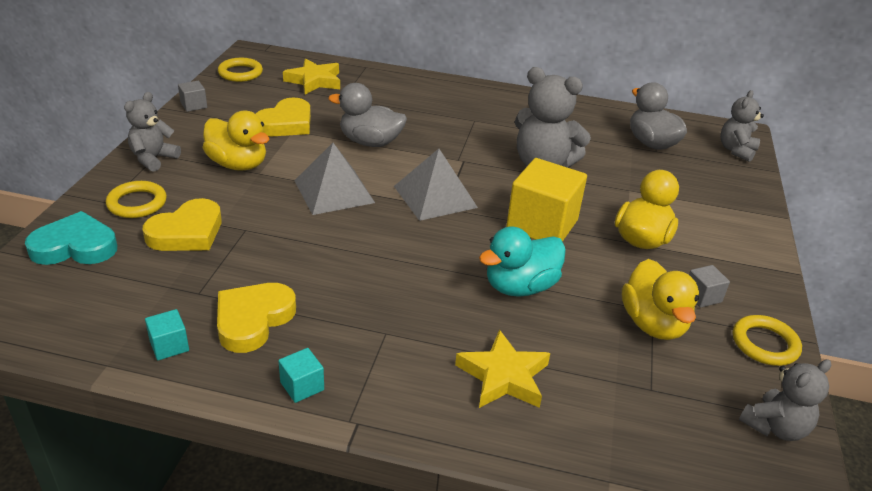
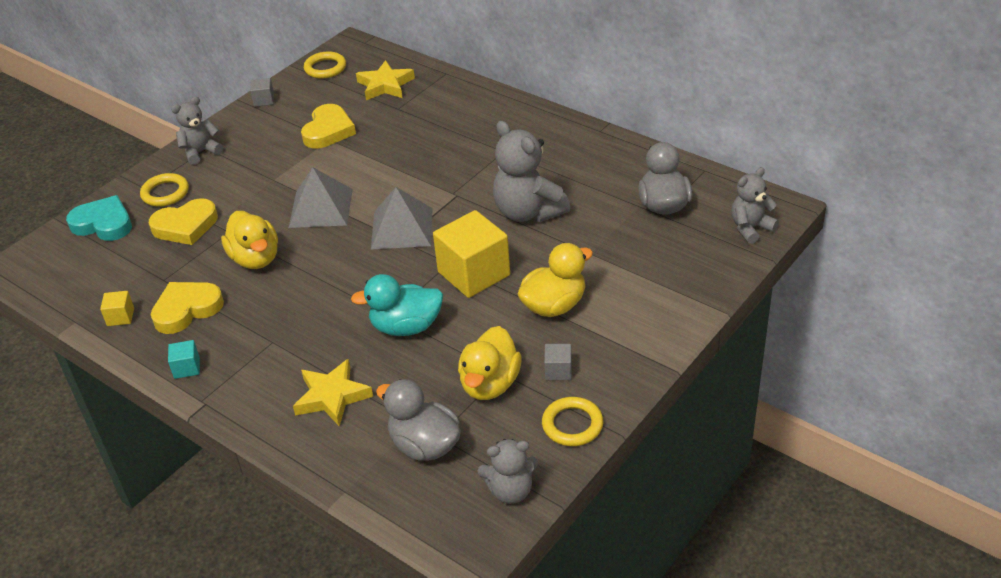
camera: 30 degrees right, 5 degrees up
(169, 346) = (120, 317): turquoise cube -> yellow cube
(238, 164) = (262, 168): yellow duck -> yellow duck (255, 259)
(286, 123) = (328, 131): yellow heart -> yellow heart turned 45 degrees counterclockwise
(370, 142) = (387, 162): grey duck -> grey duck (424, 445)

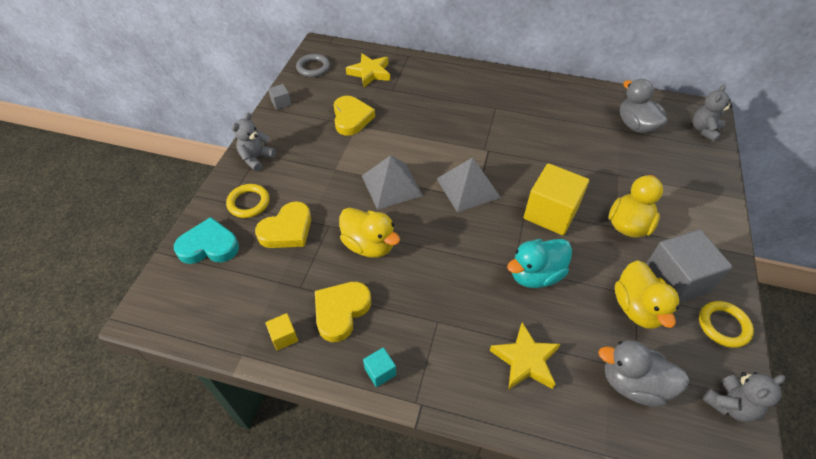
camera: 25 degrees left, 10 degrees up
(325, 68) = (313, 68): yellow ring -> grey ring
(528, 212) = (550, 152): grey teddy bear -> none
(558, 371) = (675, 280): grey cube -> grey cube, size x2.24

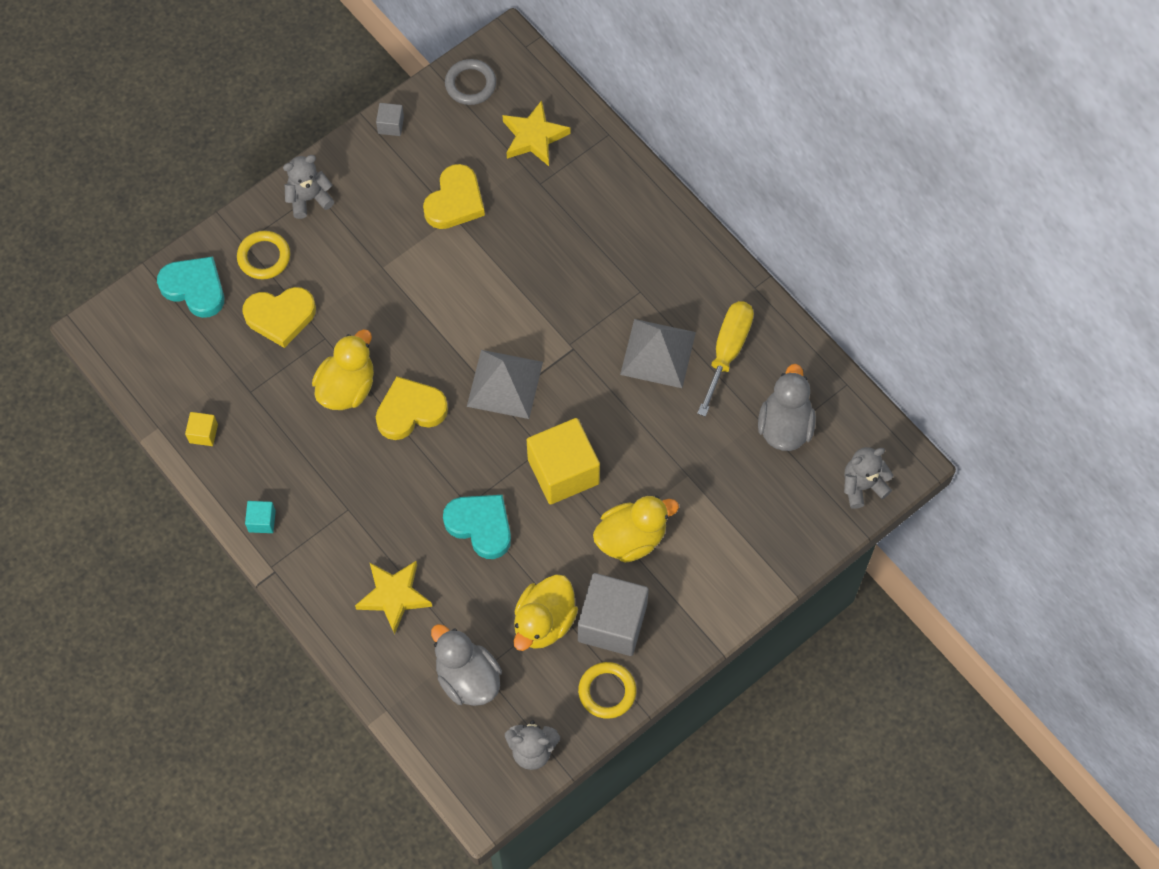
camera: 35 degrees right, 15 degrees up
(341, 311) = (269, 442): yellow heart -> yellow heart (410, 411)
(369, 245) = (347, 387): yellow duck -> yellow duck turned 135 degrees counterclockwise
(391, 185) = (426, 328): grey pyramid -> grey pyramid (658, 353)
(535, 275) = (480, 526): turquoise duck -> turquoise heart
(568, 109) = (727, 351): none -> yellow screwdriver

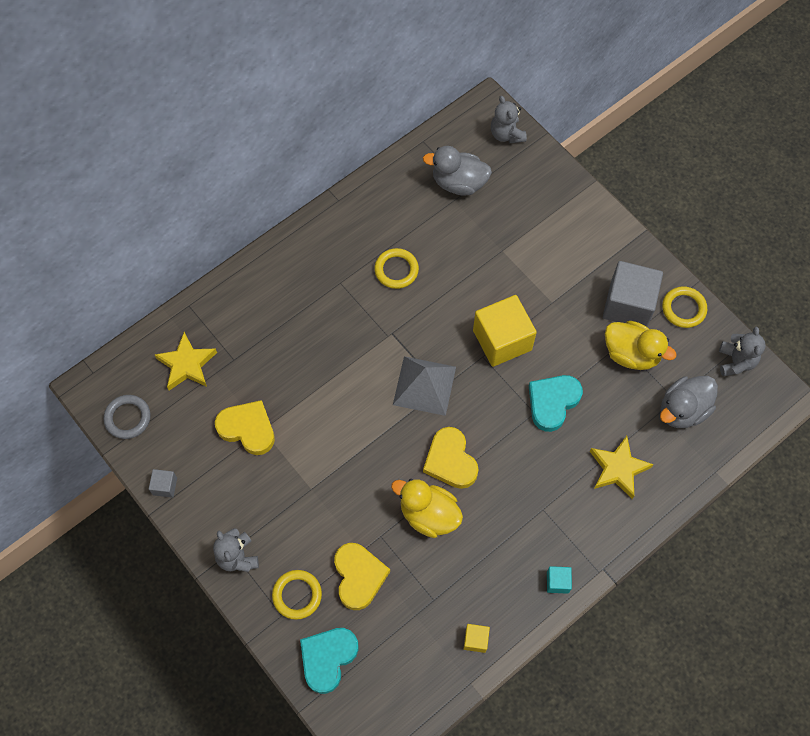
camera: 90 degrees left, 0 degrees up
(631, 538) = (557, 291): yellow duck -> none
(658, 353) = (396, 270): grey pyramid -> yellow ring
(727, 351) = (394, 220): yellow screwdriver -> none

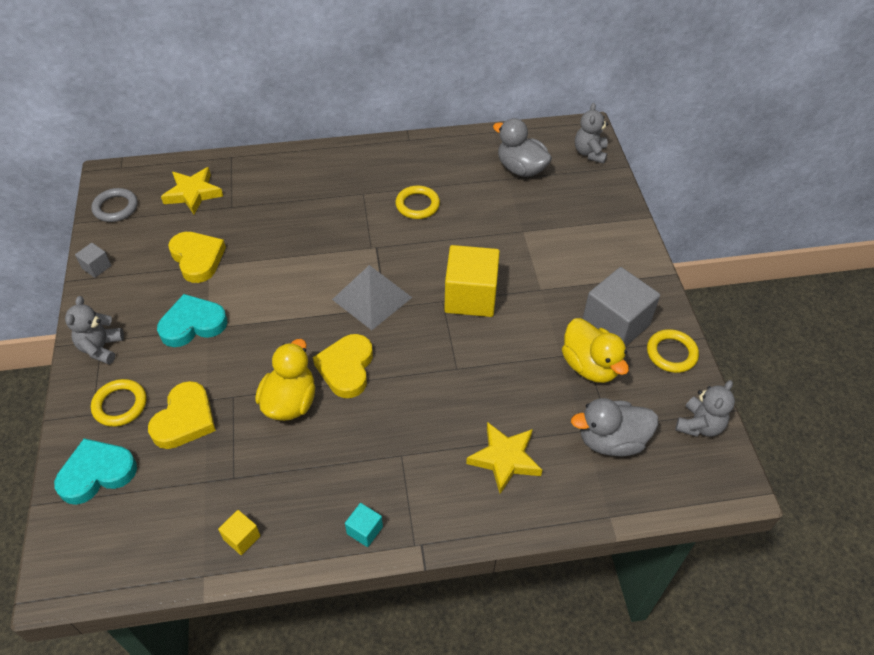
camera: 30 degrees right, 15 degrees down
(428, 514) = (290, 402): yellow duck -> yellow duck turned 45 degrees clockwise
(552, 402) = (480, 368): turquoise heart -> turquoise heart (193, 324)

